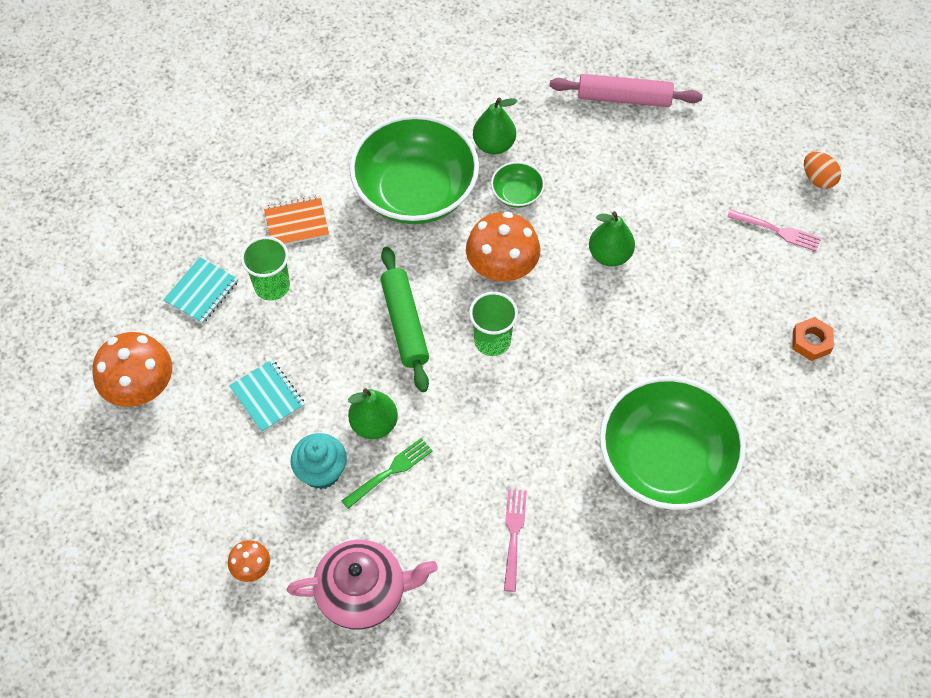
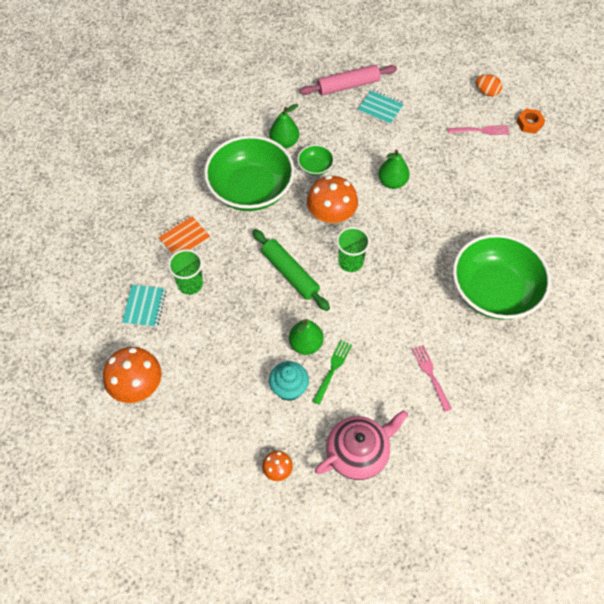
camera: 25 degrees left, 0 degrees up
(267, 397) = (226, 356): turquoise notebook -> turquoise notebook (380, 108)
(811, 342) = (536, 187): orange nut -> orange nut (529, 123)

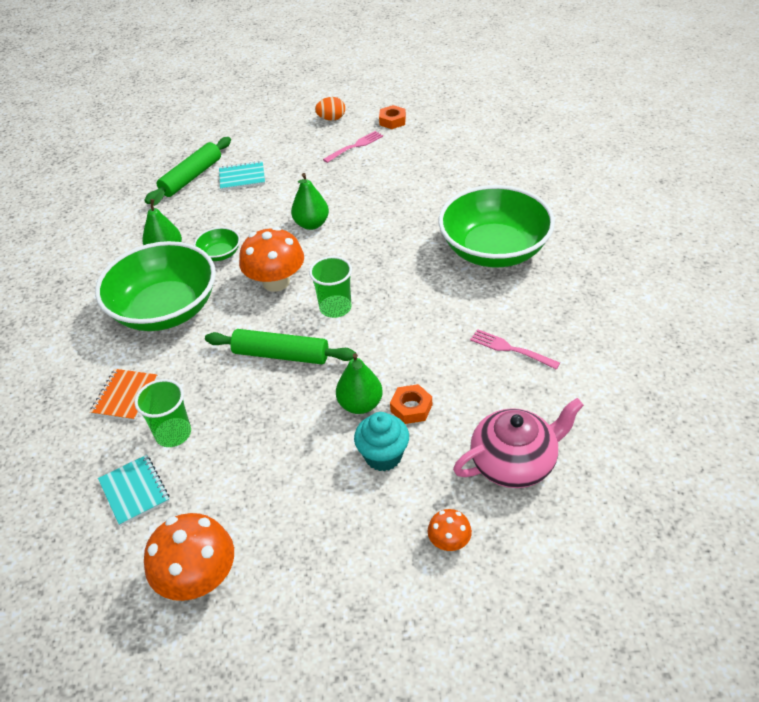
camera: 35 degrees left, 15 degrees down
(332, 369) = (411, 408): green fork -> orange nut
(348, 85) = (191, 177): pink rolling pin -> green rolling pin
(358, 452) = (515, 462): pink teapot -> pink teapot turned 45 degrees clockwise

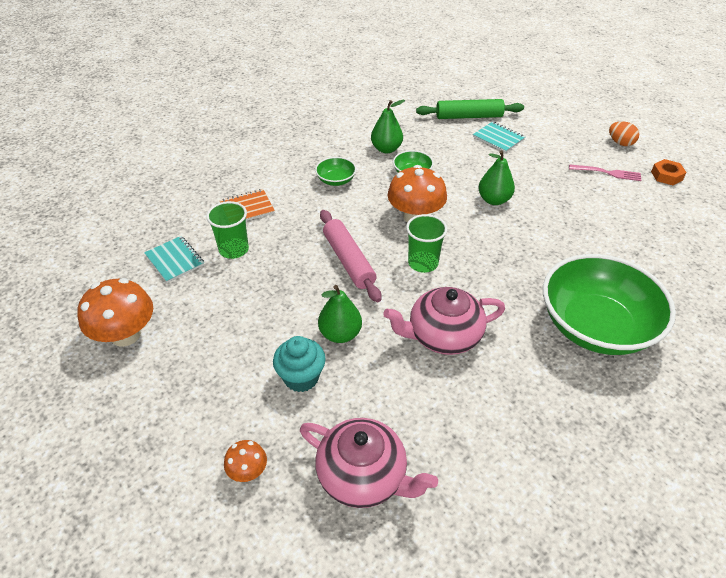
camera: 50 degrees right, 0 degrees up
(134, 491) = (174, 260): turquoise notebook -> turquoise notebook turned 60 degrees counterclockwise
(165, 309) = (336, 180): green bowl -> green bowl, size x0.42
(281, 354) = (349, 261): green rolling pin -> pink rolling pin
(411, 408) = (363, 368): orange nut -> none
(424, 339) = (443, 335): none -> pink teapot
(511, 349) = (489, 403): pink fork -> none

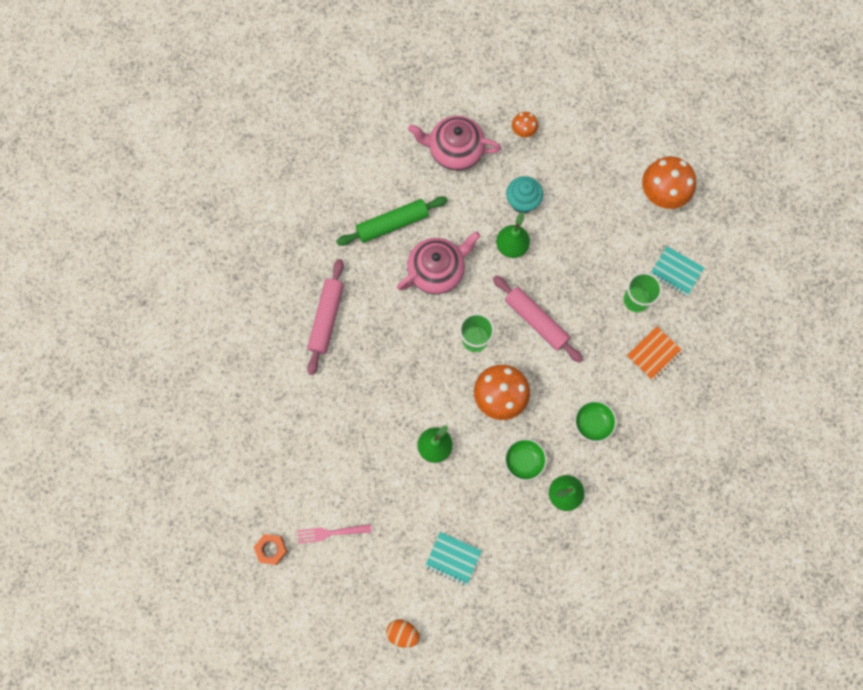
camera: 160 degrees right, 30 degrees up
(469, 116) = (496, 593): green rolling pin -> green rolling pin (392, 224)
(596, 326) = (326, 318): green bowl -> pink rolling pin
(620, 143) = (320, 597): orange egg -> orange egg (403, 633)

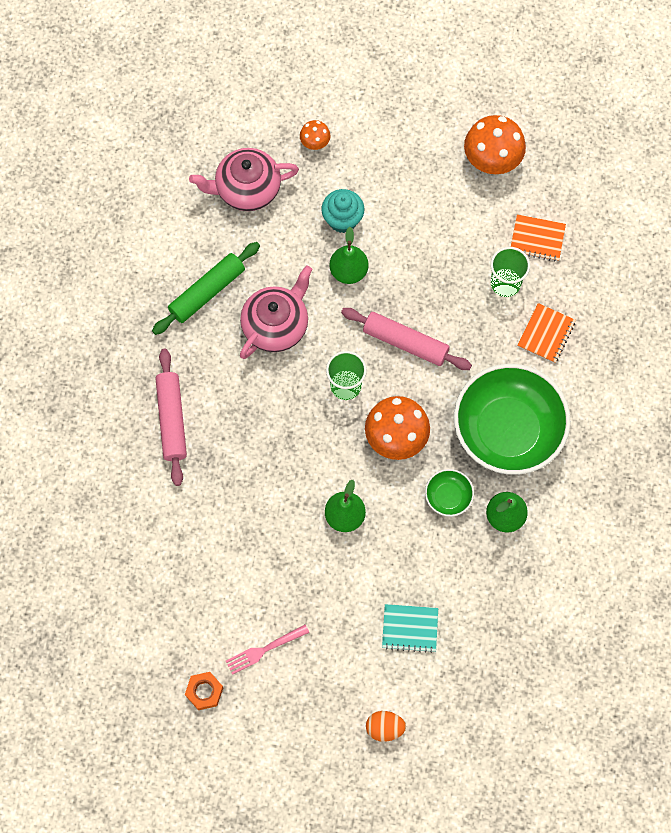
camera: 20 degrees left, 5 degrees down
(593, 423) = (508, 430): green bowl -> green bowl, size x2.37
(676, 272) = (537, 239): turquoise notebook -> orange notebook

